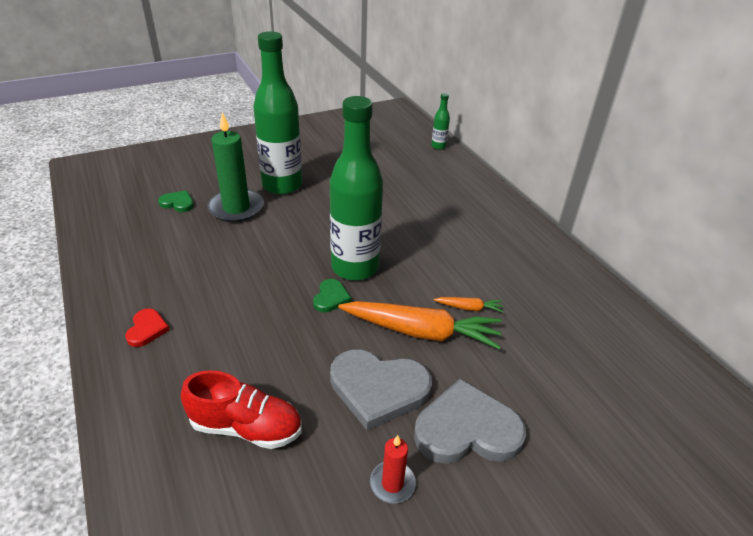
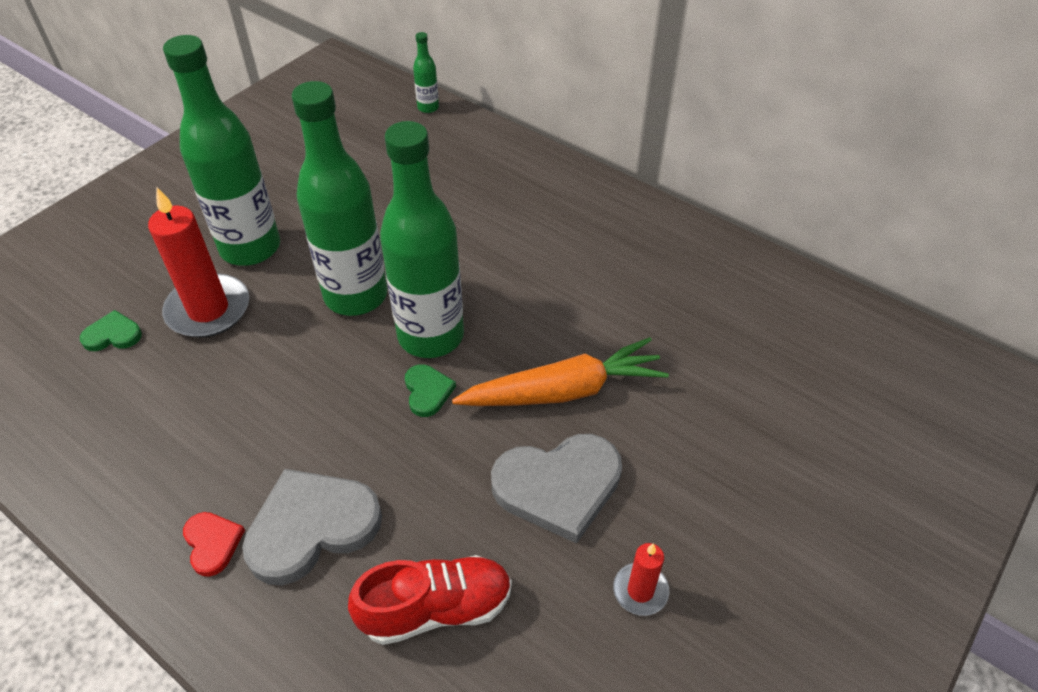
camera: 25 degrees left, 10 degrees up
(236, 208) = (208, 309): green candle -> red candle
(324, 230) = (356, 295): none -> green bottle
(467, 429) = (680, 489): grey heart -> grey heart (311, 527)
(469, 308) = (600, 335): orange carrot -> none

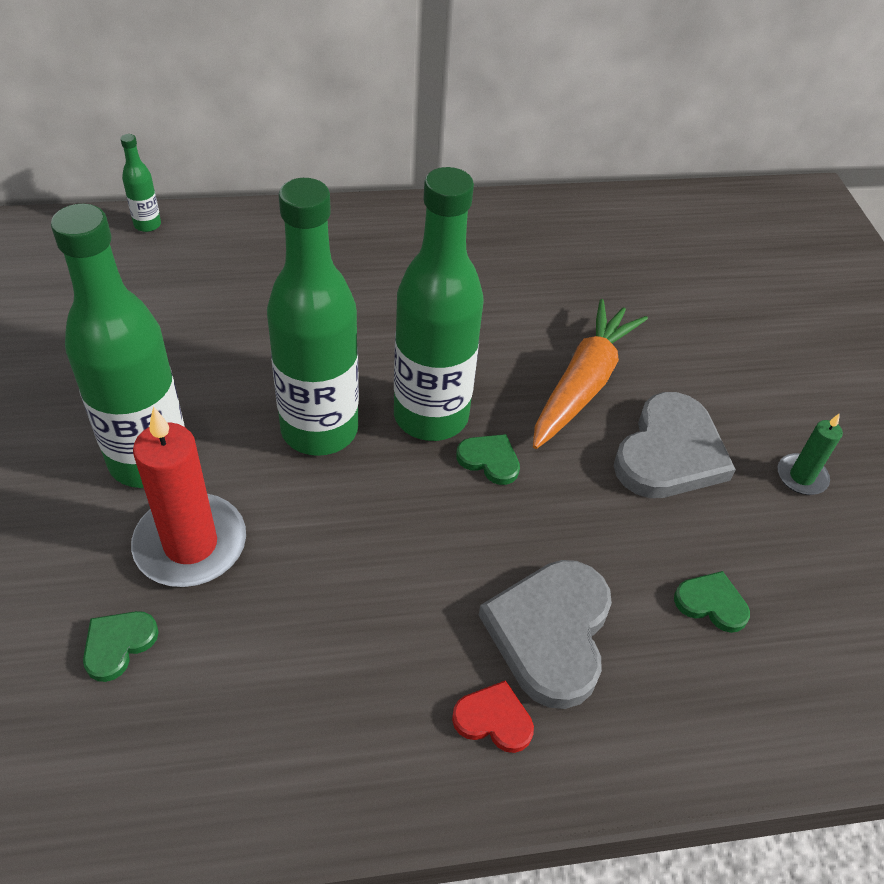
camera: 50 degrees left, 0 degrees up
(436, 608) = (711, 603): red shoe -> green heart
(640, 590) = (801, 476): red candle -> green candle

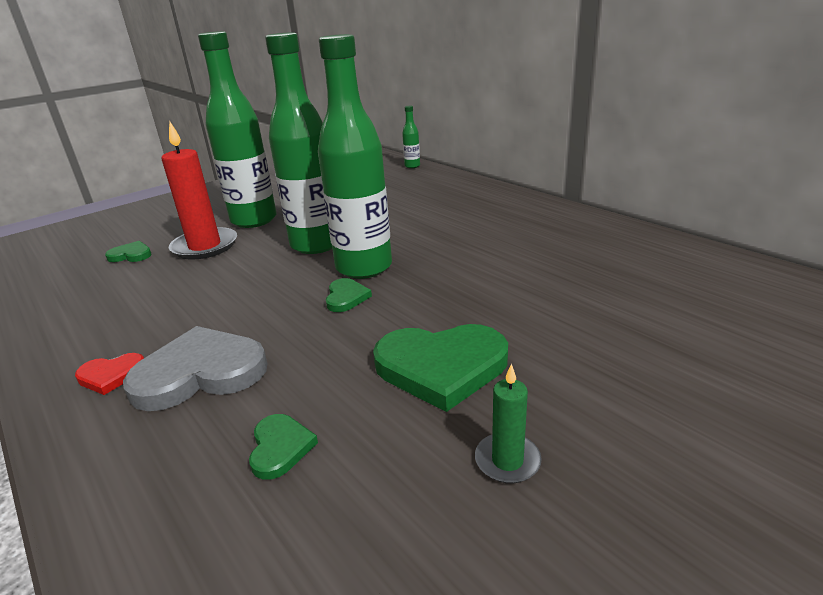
camera: 65 degrees right, 20 degrees down
(493, 719) = (111, 375): red heart -> red heart turned 90 degrees clockwise
(583, 383) = (468, 305): orange carrot -> none
(669, 453) = (441, 367): grey heart -> green heart

